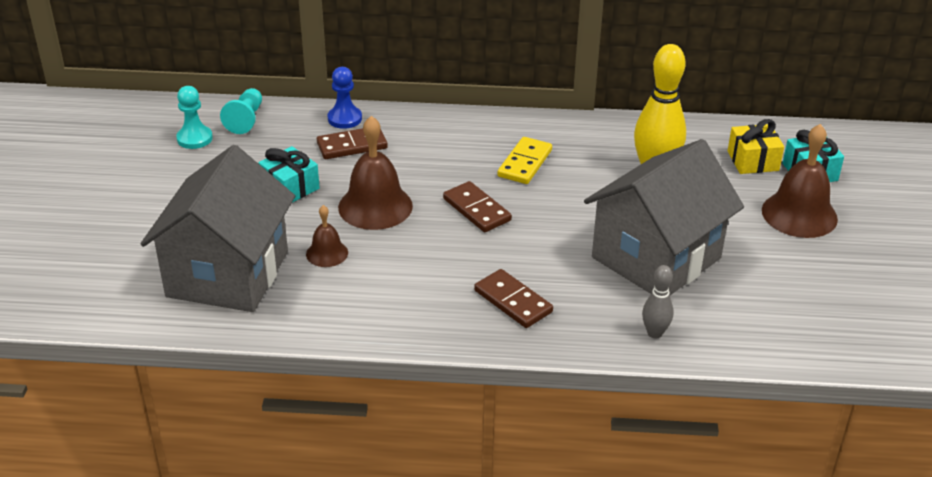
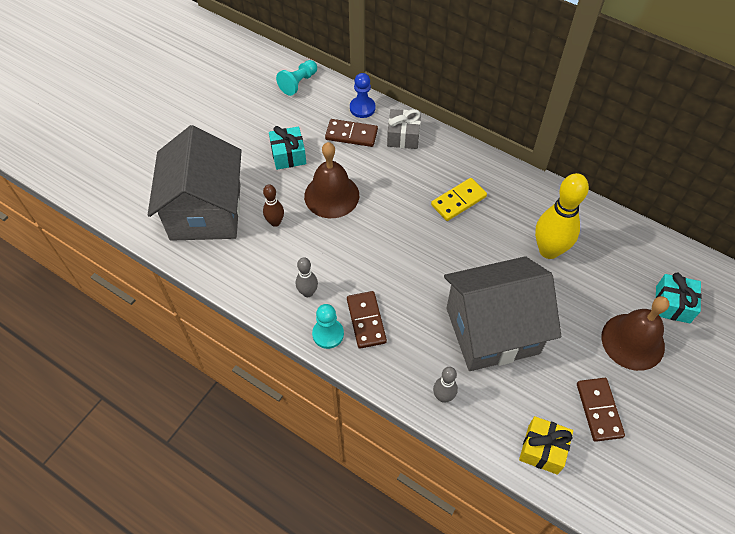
camera: 30 degrees right, 20 degrees up
(194, 138) = (257, 87): turquoise pawn -> turquoise pawn (328, 334)
(228, 274) = (206, 212): grey house -> grey house turned 45 degrees counterclockwise
(327, 253) = (275, 222): brown bell -> brown bowling pin
(414, 128) = (403, 136): none -> grey gift
(423, 302) = (308, 292): none -> grey bowling pin
(476, 210) = (396, 228): brown domino -> brown domino (598, 410)
(753, 161) = (634, 273): yellow gift -> yellow gift (542, 449)

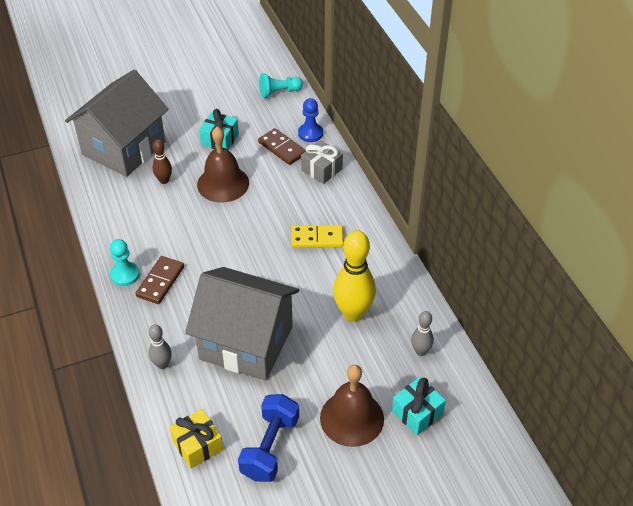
camera: 35 degrees right, 10 degrees down
(308, 292) = (139, 239): grey bowling pin -> grey bowling pin (420, 351)
(598, 410) = (270, 447): brown domino -> blue dumbbell

